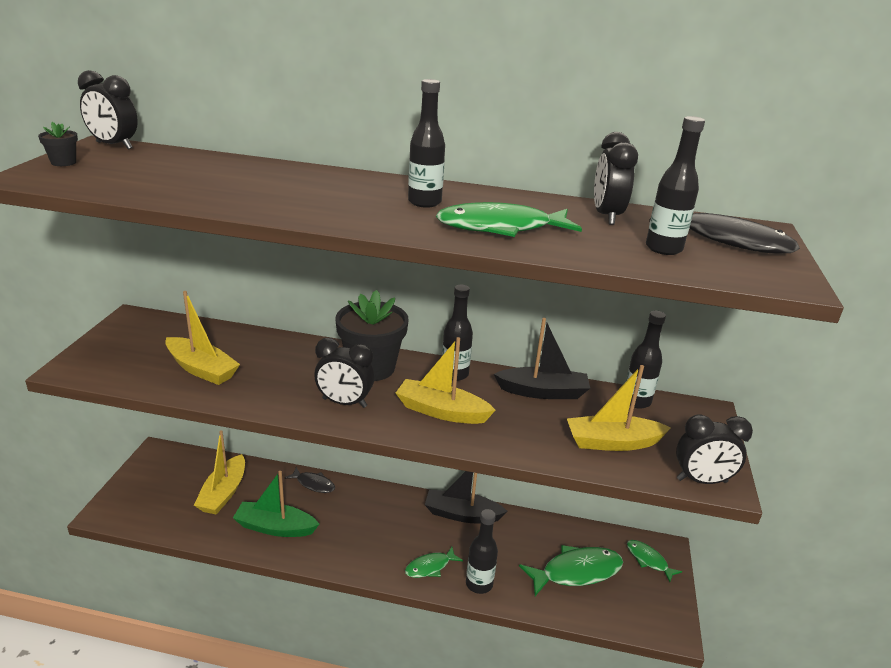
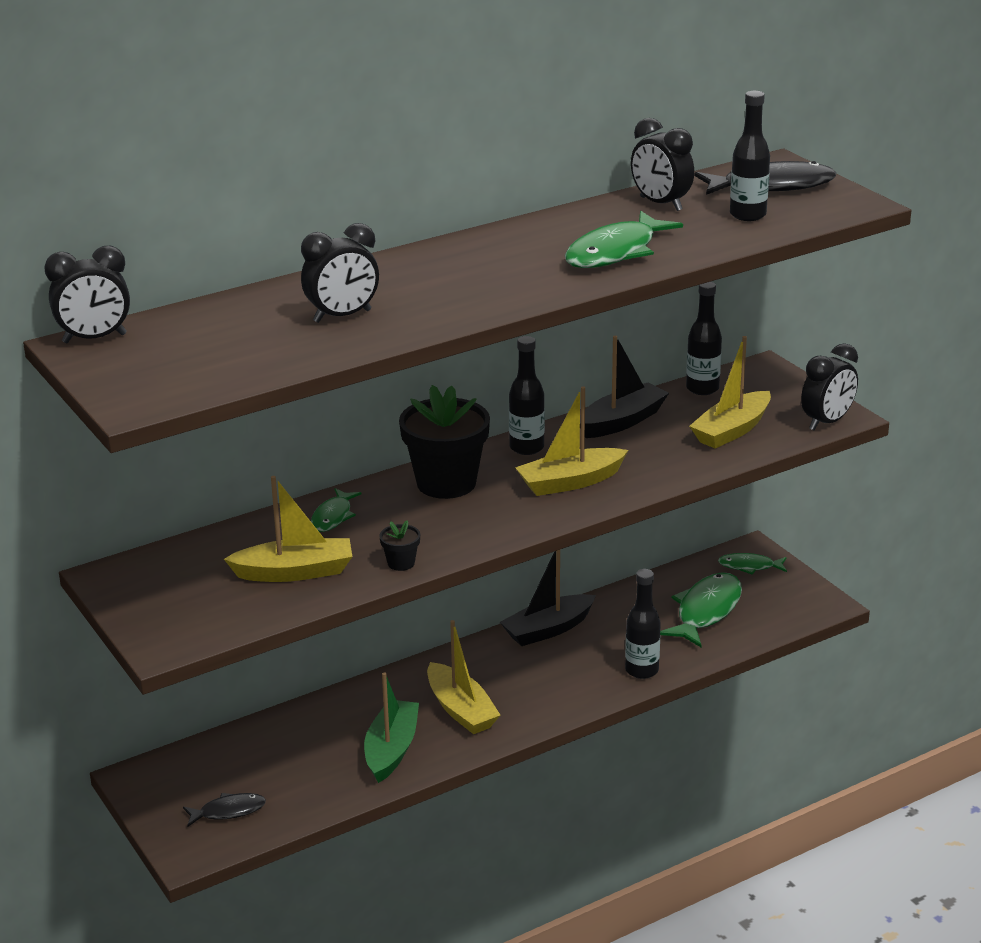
camera: 40 degrees left, 0 degrees up
(63, 162) = (114, 376): black flower pot -> black flower pot (401, 563)
(223, 493) = (284, 759): yellow boat -> yellow boat (461, 710)
(275, 527) = (391, 750): green boat -> green boat turned 135 degrees clockwise
(313, 484) = (364, 695): black fish -> black fish (228, 811)
(344, 403) = (480, 522): black clock -> black clock (342, 316)
(424, 202) = (513, 257): black bottle -> none
(430, 567) = (583, 685): green fish -> green fish (333, 516)

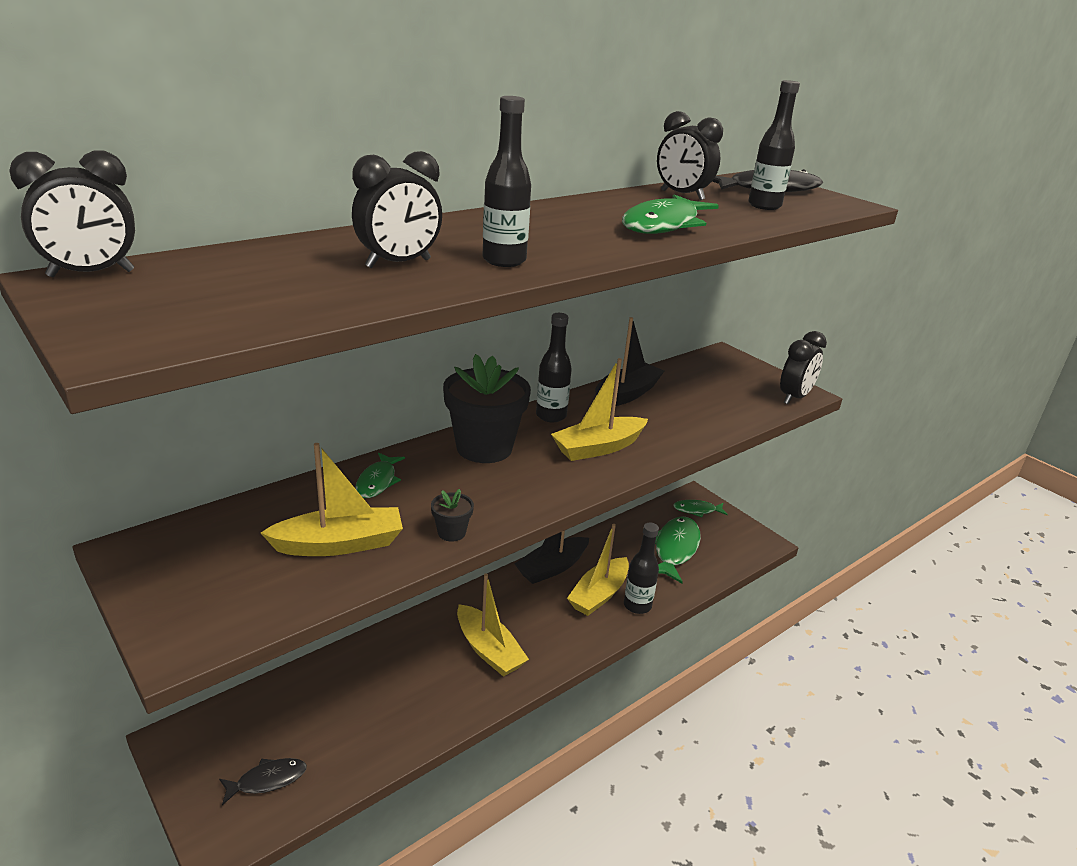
camera: 10 degrees left, 0 degrees up
(391, 750) = (429, 697): green boat -> none
(702, 389) = (682, 369): black bottle -> black bottle (504, 261)
(732, 430) = (721, 403): yellow boat -> yellow boat (599, 594)

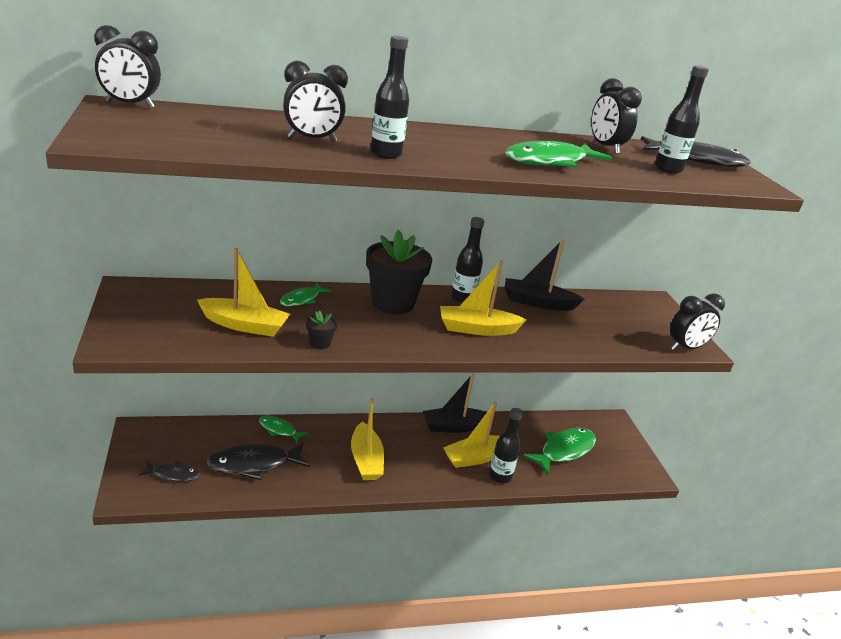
camera: 25 degrees right, 0 degrees up
(363, 716) = (254, 464): none -> black fish
(626, 394) = (538, 303): black boat -> black boat turned 150 degrees counterclockwise
(697, 510) = (608, 431): green fish -> green fish (279, 430)

